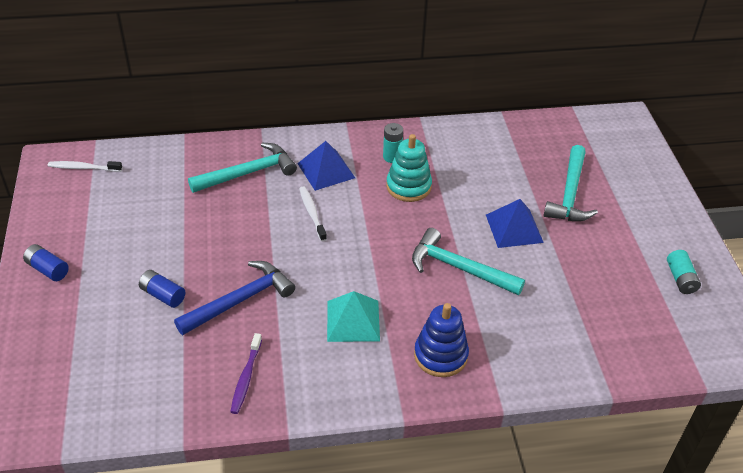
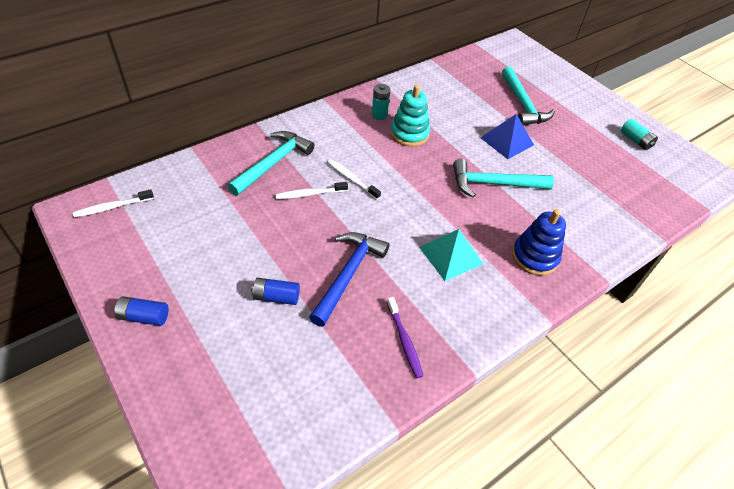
camera: 30 degrees left, 5 degrees up
(260, 214) = (310, 194): none -> white toothbrush
(326, 170) = (336, 141): blue pyramid -> none

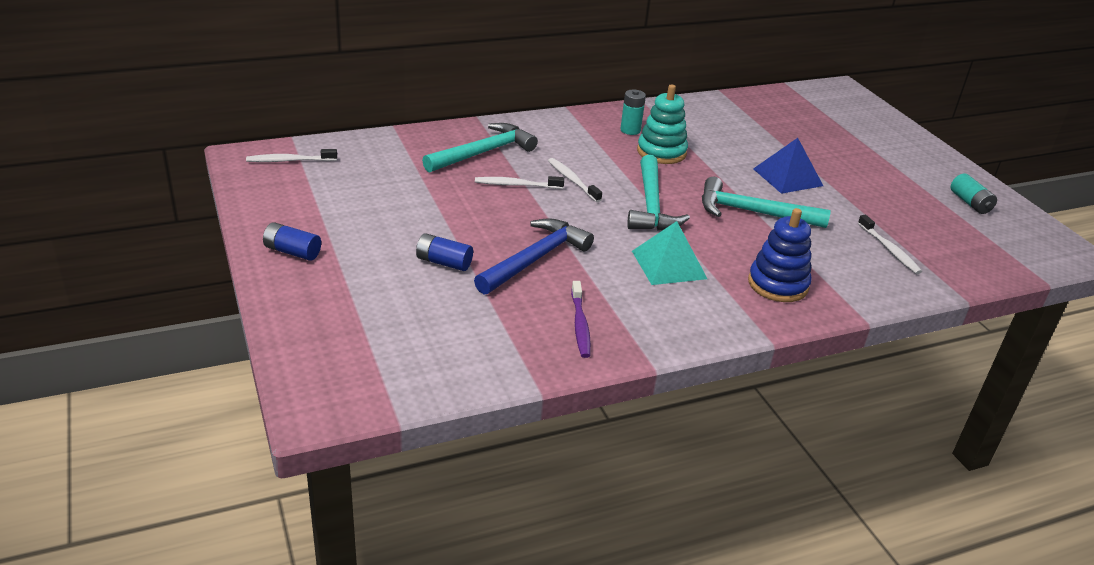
camera: 15 degrees right, 15 degrees down
(522, 104) = (824, 147): turquoise hammer -> turquoise hammer (651, 205)
(598, 201) = (889, 250): none -> white toothbrush

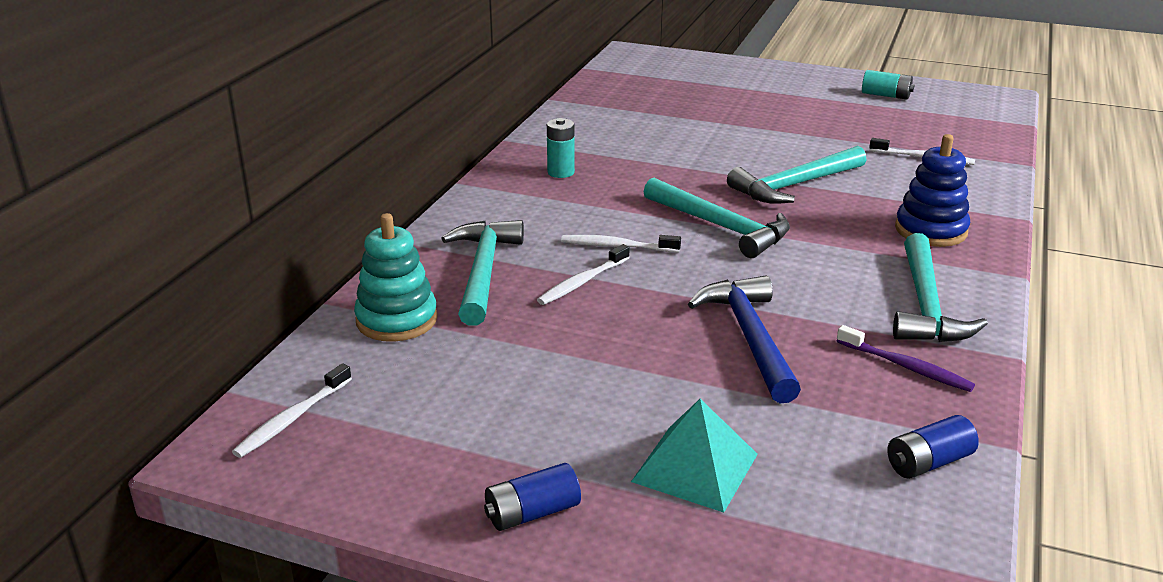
camera: 45 degrees left, 5 degrees down
(444, 262) = (691, 401): blue battery -> blue battery (928, 462)
(661, 152) = (627, 177): turquoise stacking toy -> turquoise stacking toy (396, 320)
(668, 311) = (925, 305): none -> turquoise hammer
(669, 265) = (842, 267): turquoise pyramid -> turquoise pyramid (695, 467)
(788, 177) = (753, 143): blue pyramid -> none

